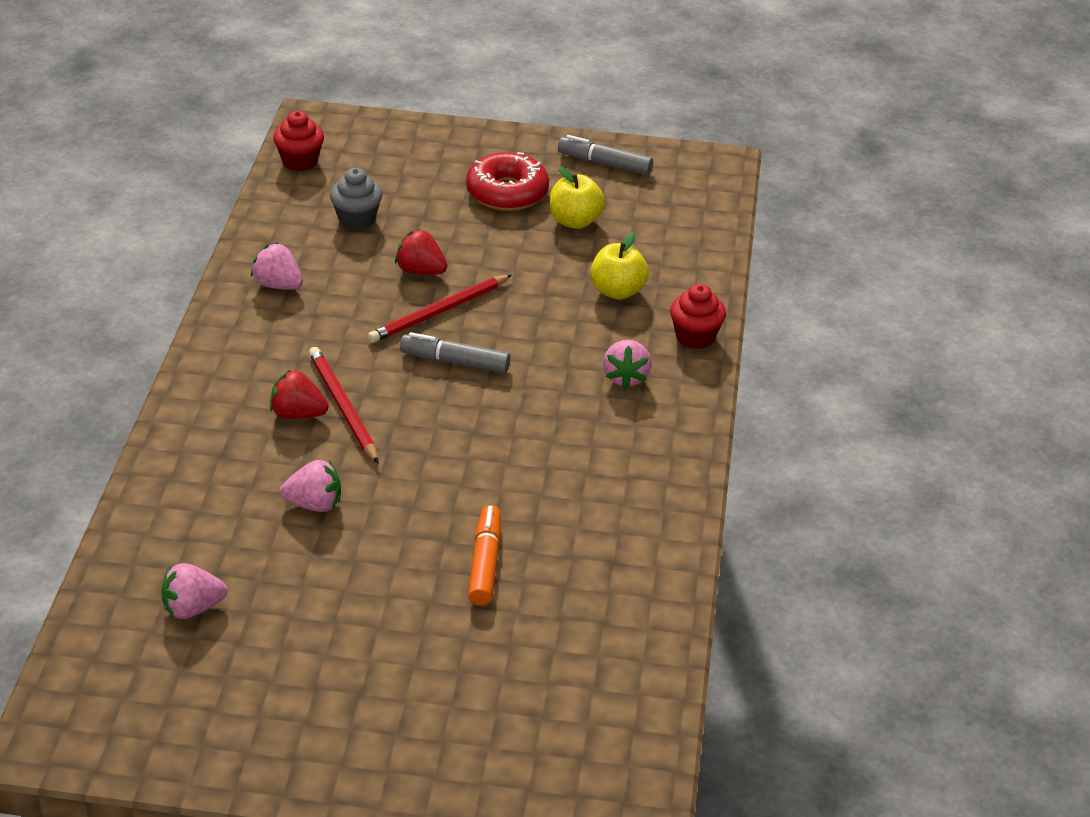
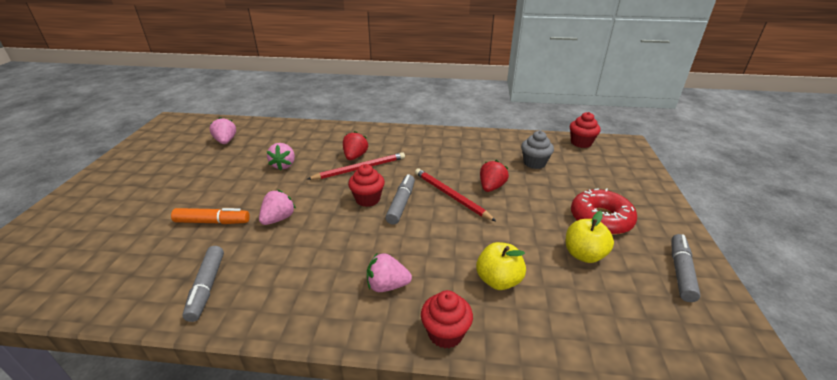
camera: 90 degrees right, 5 degrees down
(278, 285) = (462, 144): pink strawberry -> pink strawberry (278, 219)
(439, 396) = (367, 199): none -> red cupcake
(629, 536) = (206, 287): none -> grey marker

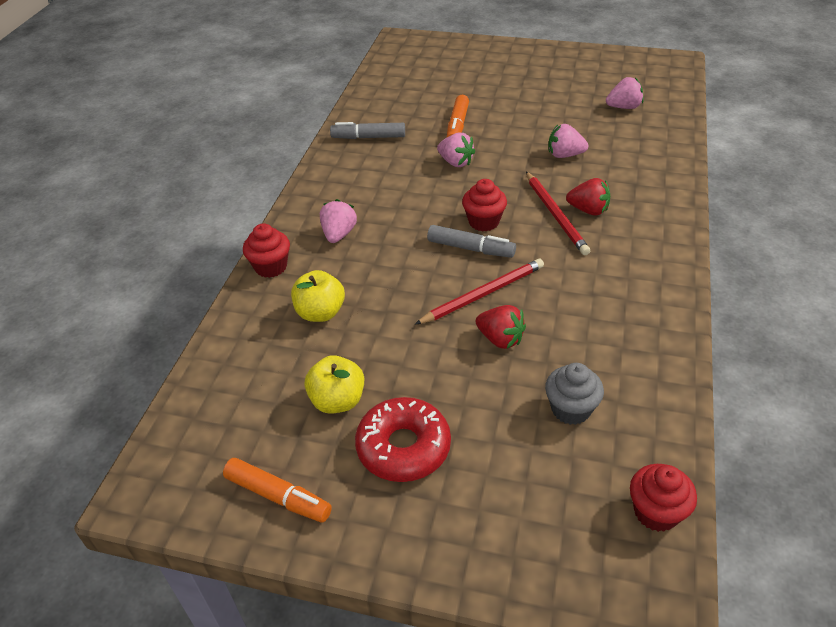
camera: 100 degrees right, 10 degrees up
(681, 272) = (278, 496): grey marker -> orange marker

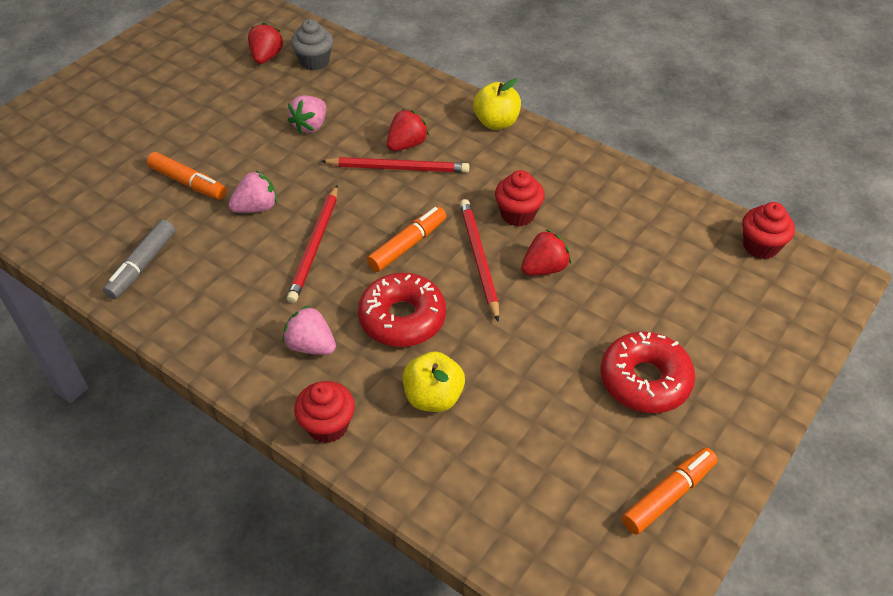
camera: 70 degrees left, 5 degrees up
(337, 401) = (567, 415): yellow apple -> yellow apple (496, 122)
(390, 271) = (402, 318): none -> red donut
(437, 202) = (315, 245): none -> red pencil
(470, 248) = (408, 245): grey marker -> orange marker
(483, 222) = (373, 221): red cupcake -> red cupcake (518, 214)
(570, 409) = (645, 253): grey cupcake -> grey cupcake (314, 61)
(623, 107) = (266, 57): pink strawberry -> red strawberry

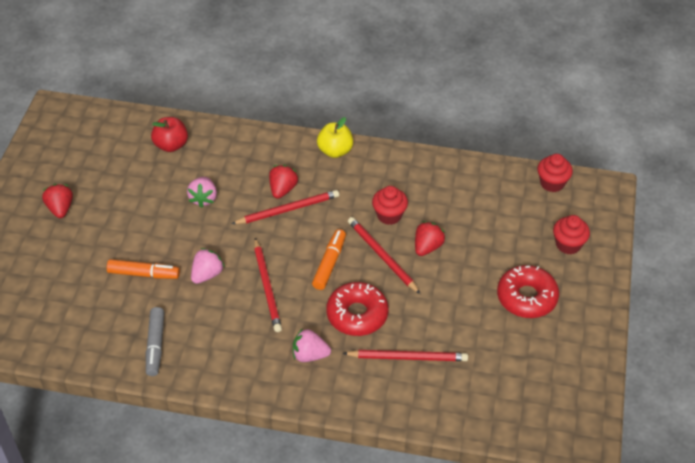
camera: 25 degrees left, 0 degrees up
(266, 57) = (131, 153): red strawberry -> red strawberry (60, 208)
(314, 61) = (171, 145): grey cupcake -> red apple
(328, 425) = (353, 400): red cupcake -> red cupcake (568, 244)
(433, 397) = (407, 357): yellow apple -> red pencil
(668, 495) = (574, 361): orange marker -> none

